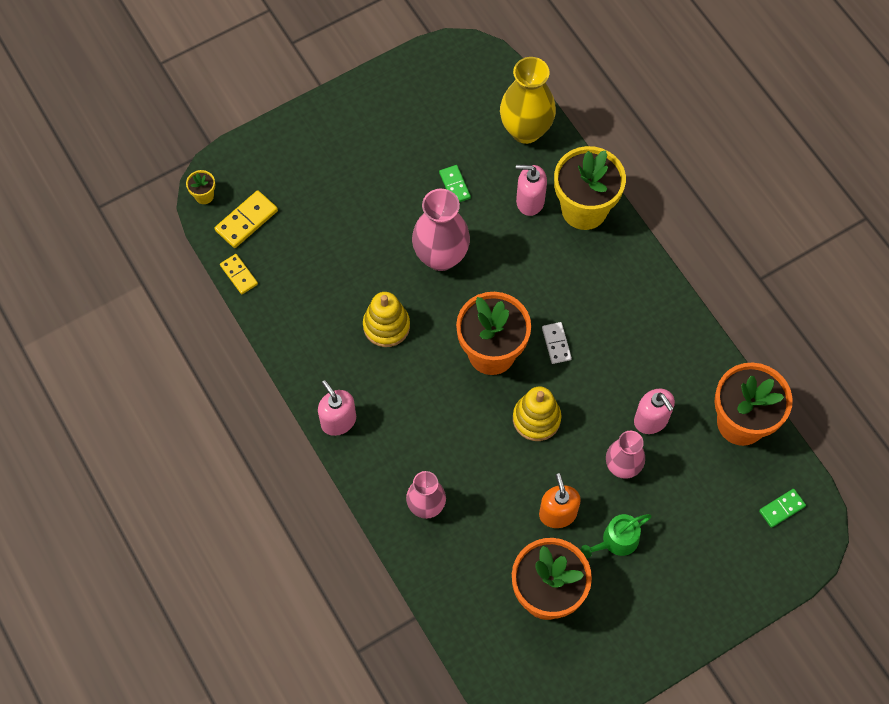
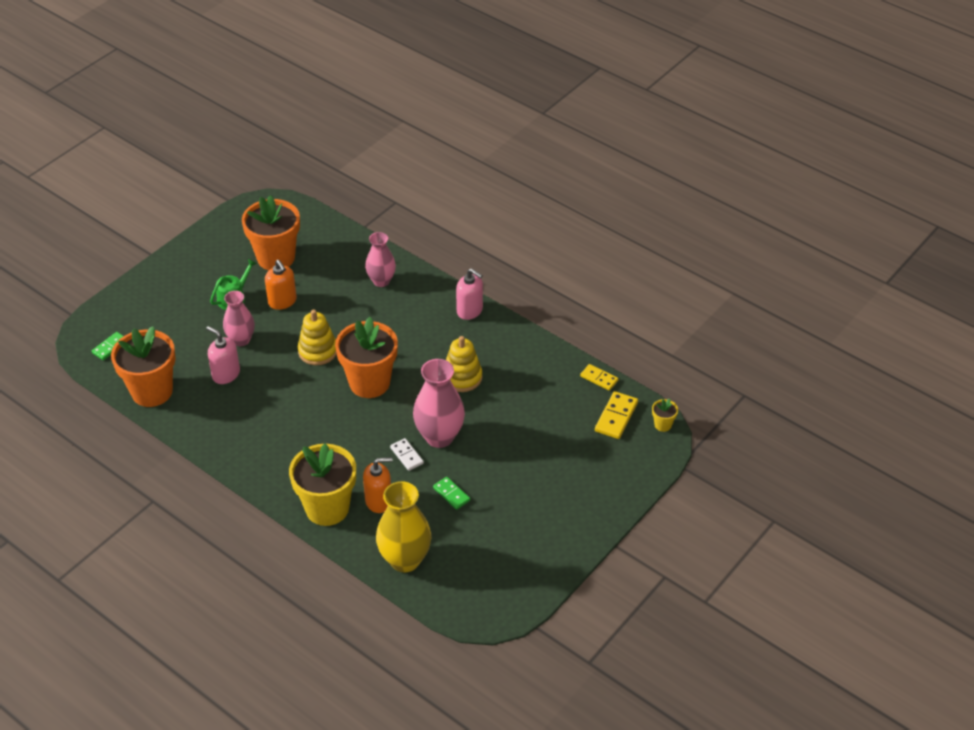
camera: 160 degrees right, 20 degrees down
(530, 201) = (379, 501): pink soap dispenser -> orange soap dispenser
(556, 343) = (318, 403): white domino -> white domino (406, 455)

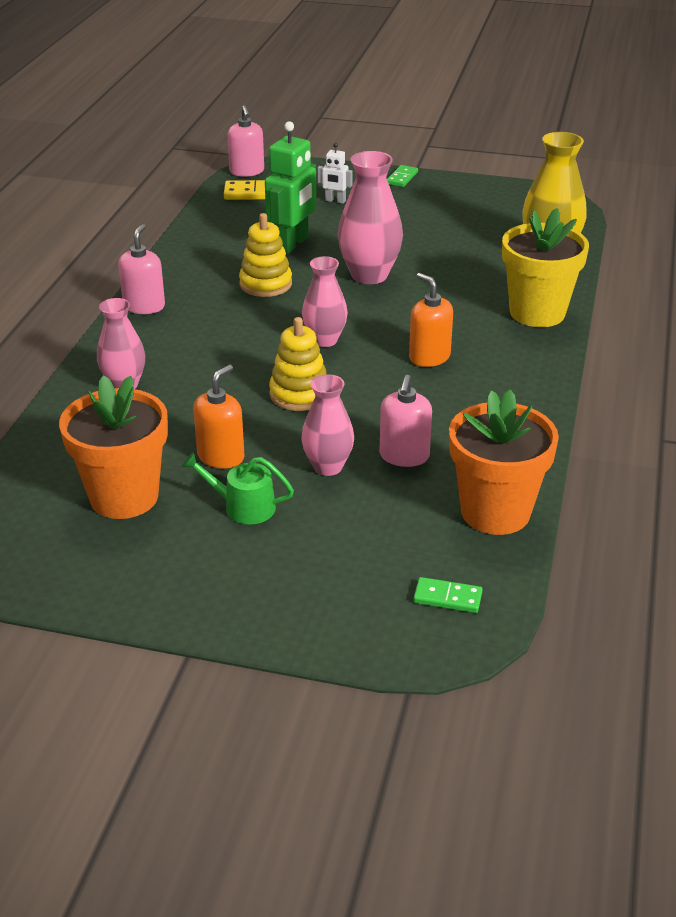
camera: 115 degrees left, 10 degrees down
(369, 383) = (324, 340): orange flower pot -> pink vase
(379, 501) = (494, 286): orange soap dispenser -> orange soap dispenser (429, 357)
(406, 455) = (415, 287): white domino -> none
(451, 494) = (441, 250): green domino -> green domino (402, 178)
(514, 411) = (292, 244): none -> green robot
(575, 462) = (335, 201): none -> white robot
(599, 378) = (205, 211): yellow domino -> none
(663, 425) = (247, 171): yellow flower pot -> pink soap dispenser

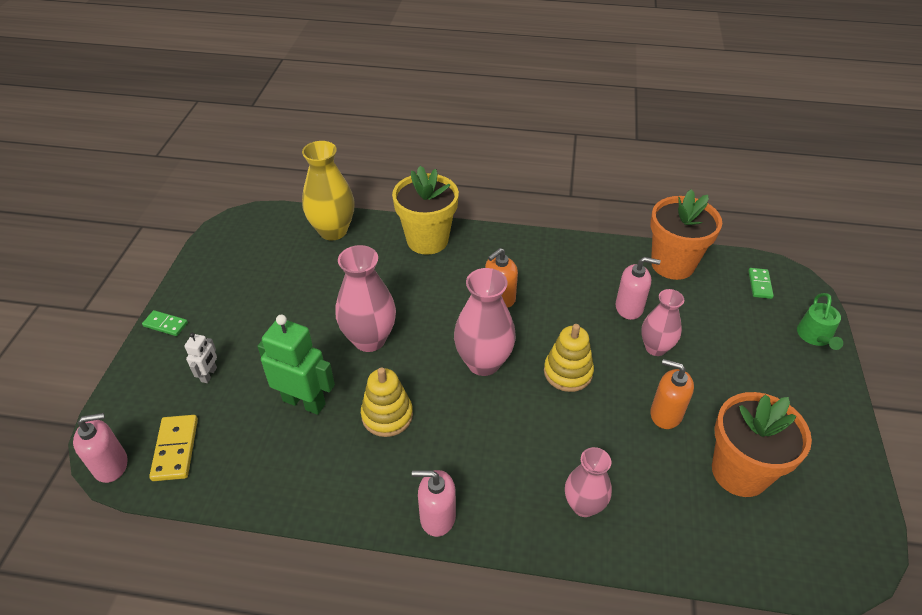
camera: 95 degrees left, 10 degrees up
(243, 507) = (719, 392): green watering can -> green watering can (815, 336)
(324, 340) = (483, 362): pink vase -> pink vase, size x1.55

